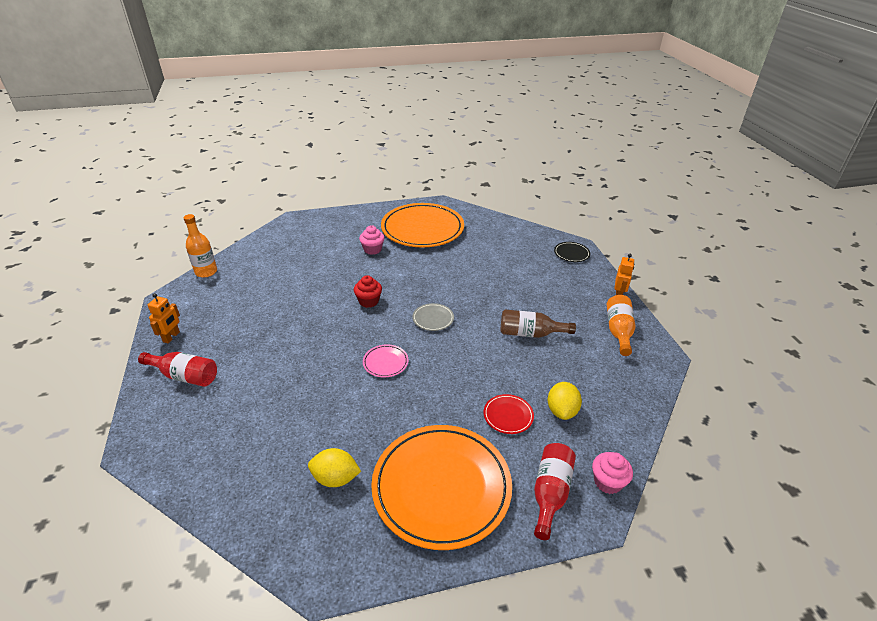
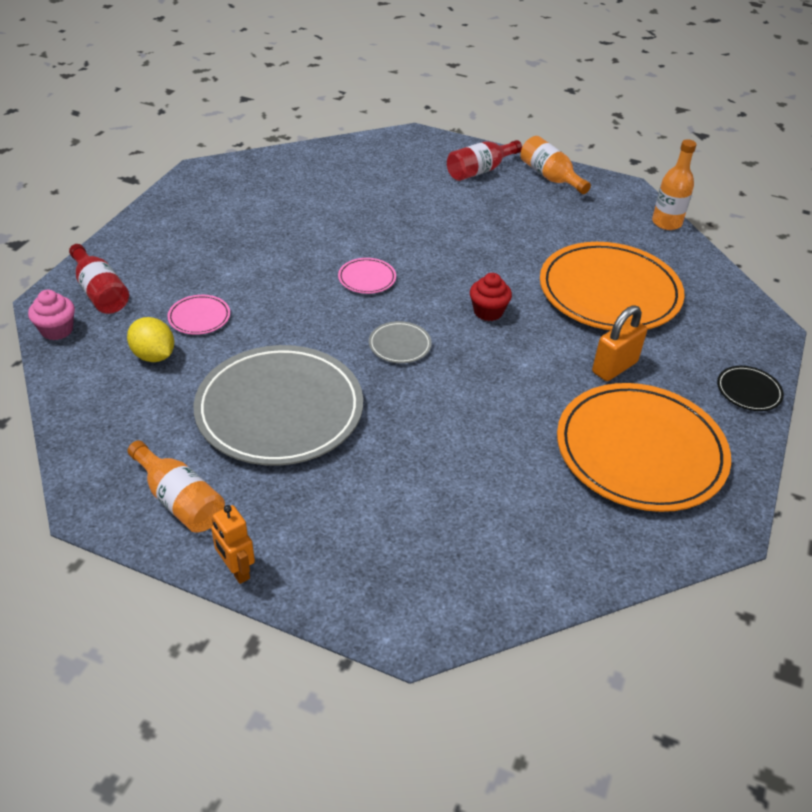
camera: 125 degrees right, 5 degrees up
(172, 337) = (550, 177): orange robot -> orange bottle
(335, 478) = (269, 201): yellow lemon -> none
(372, 249) = (614, 367): pink cupcake -> orange padlock
(441, 487) = (189, 243): orange plate -> orange plate (609, 292)
(508, 415) = (199, 317): red plate -> pink plate
(530, 333) = (279, 410): brown bottle -> grey plate
(571, 253) = (396, 603): black plate -> black plate (748, 391)

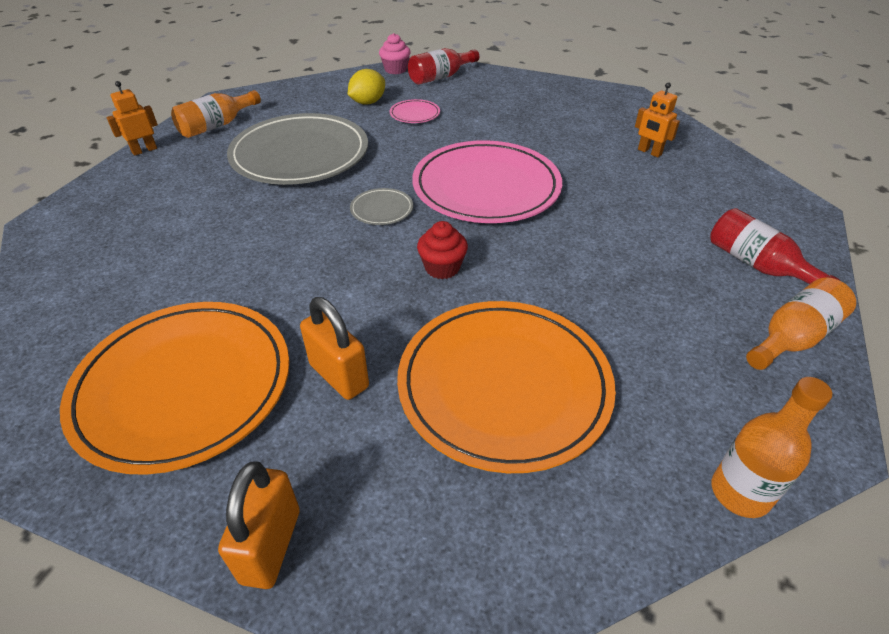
camera: 90 degrees right, 0 degrees up
(319, 182) = (649, 152): none -> orange robot
(367, 278) = (486, 187): pink plate -> pink plate, size x2.45
(748, 391) = (271, 546): black plate -> orange padlock

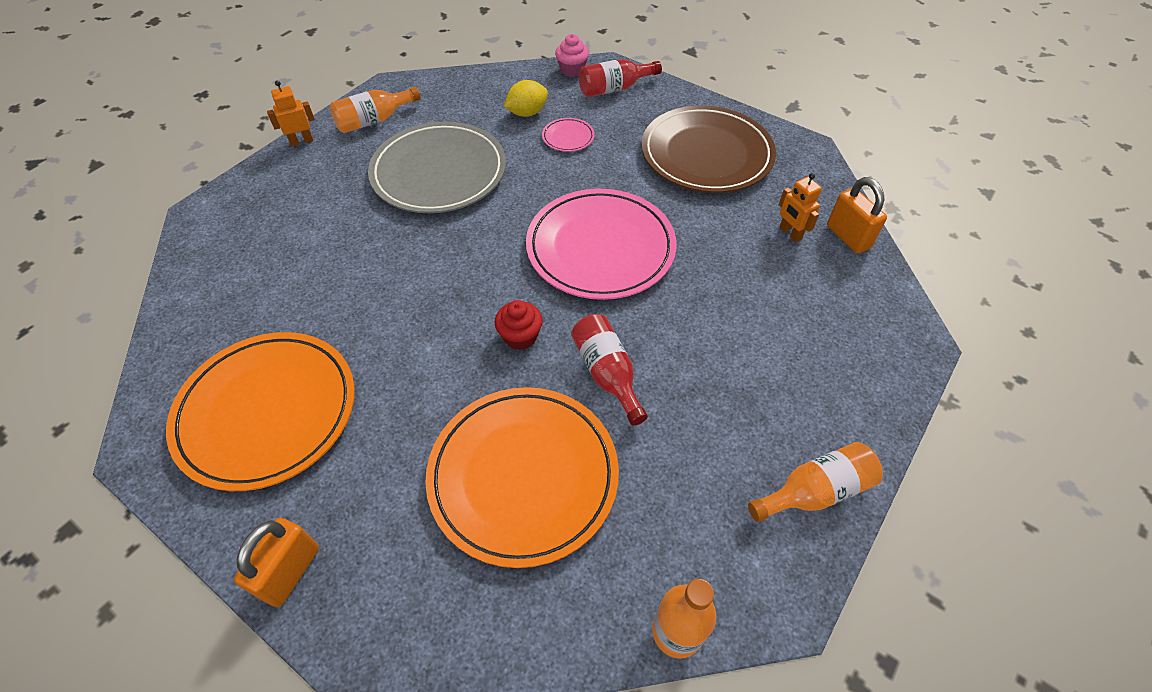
camera: 15 degrees right, 10 degrees up
(339, 376) = (390, 431): orange padlock -> orange padlock (847, 237)
(382, 209) = (491, 256): grey plate -> none
(546, 110) = (706, 154): none -> brown plate
(757, 265) = (827, 401): red bottle -> red bottle (607, 374)

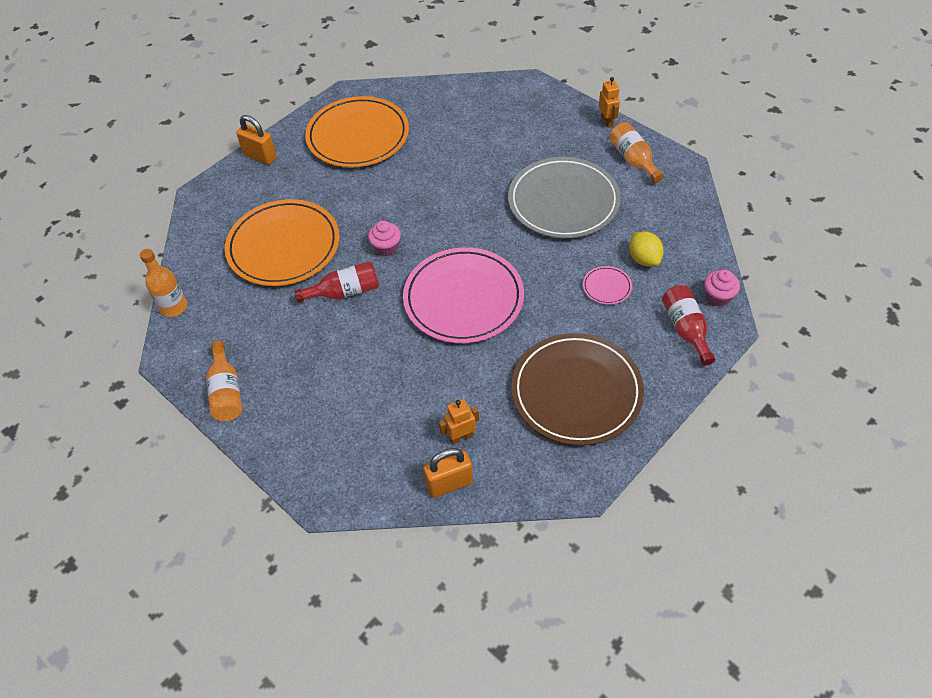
camera: 100 degrees right, 0 degrees up
(520, 337) = (386, 247): red cupcake -> pink cupcake

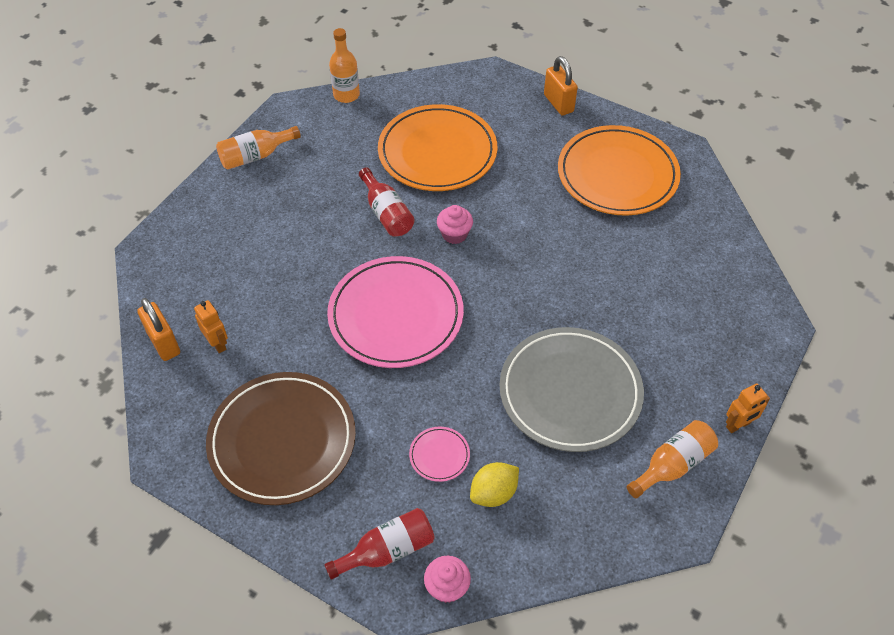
camera: 75 degrees right, 0 degrees up
(260, 156) = (558, 103): orange padlock -> orange padlock turned 45 degrees counterclockwise

